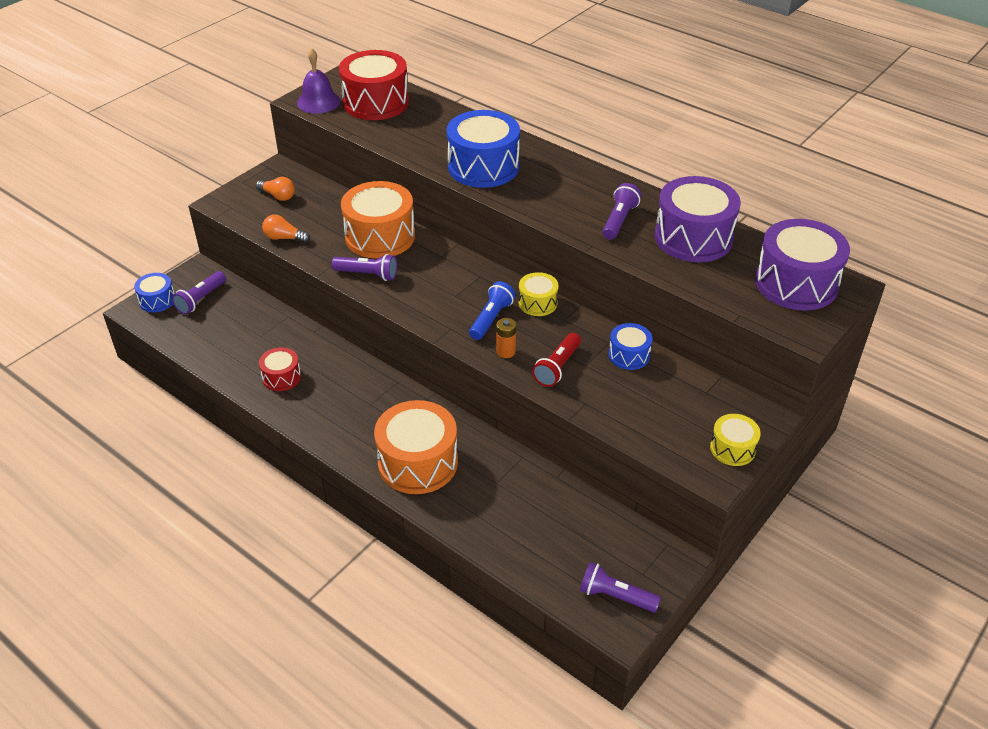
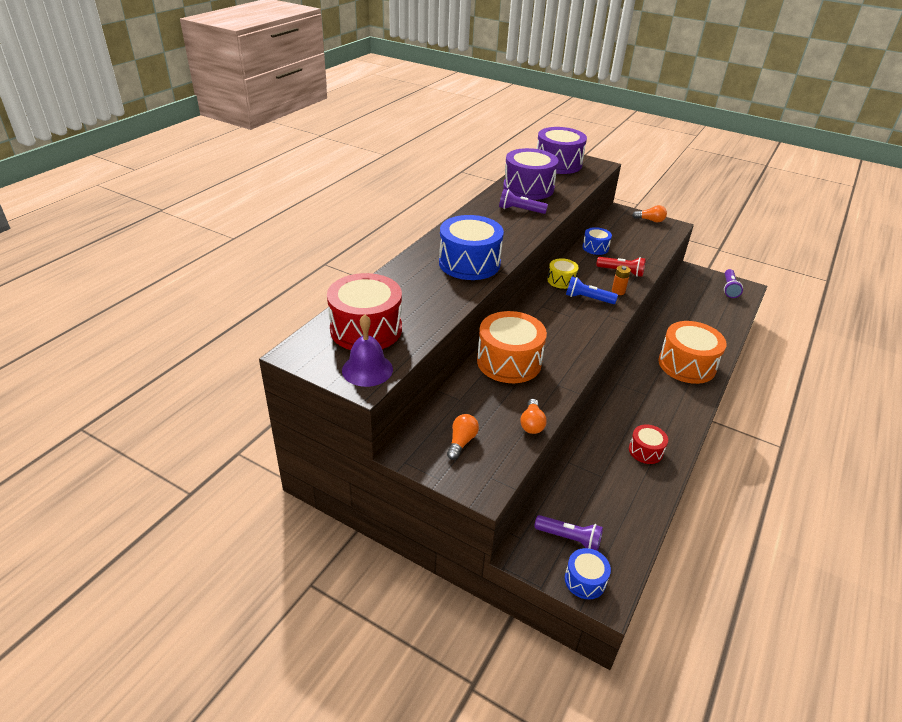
camera: 100 degrees left, 5 degrees down
(367, 274) = (564, 363): purple flashlight -> none
(732, 448) = (650, 220): yellow drum -> orange light bulb

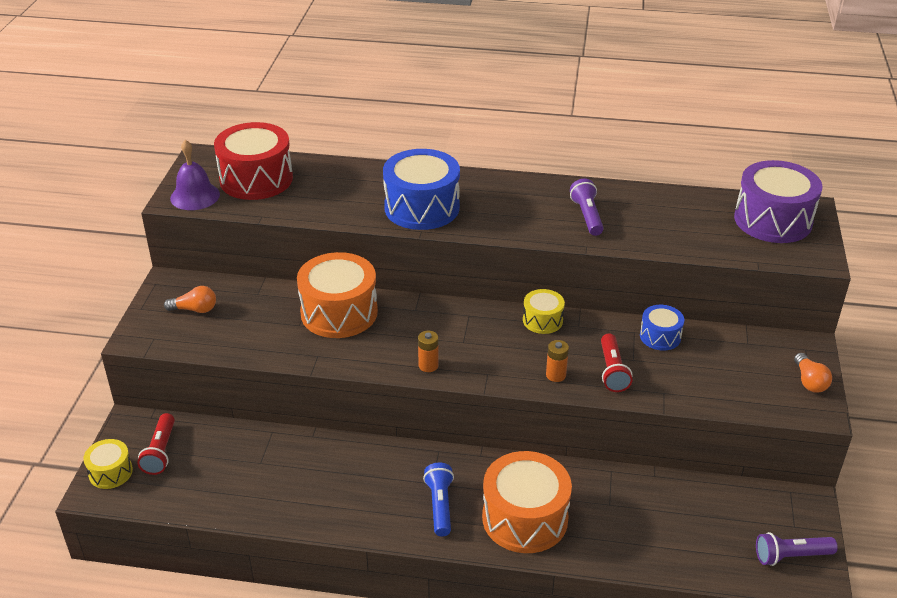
camera: 70 degrees right, 0 degrees up
(528, 188) = (660, 210): purple drum -> none
(532, 424) = (241, 349): orange light bulb -> none
(569, 538) = (160, 452): purple flashlight -> red flashlight
(585, 580) = (110, 472): blue drum -> yellow drum
(588, 298) = (515, 350): blue flashlight -> blue flashlight (440, 505)
(590, 336) = (428, 365): none -> orange battery
(645, 451) = (320, 495): red drum -> none

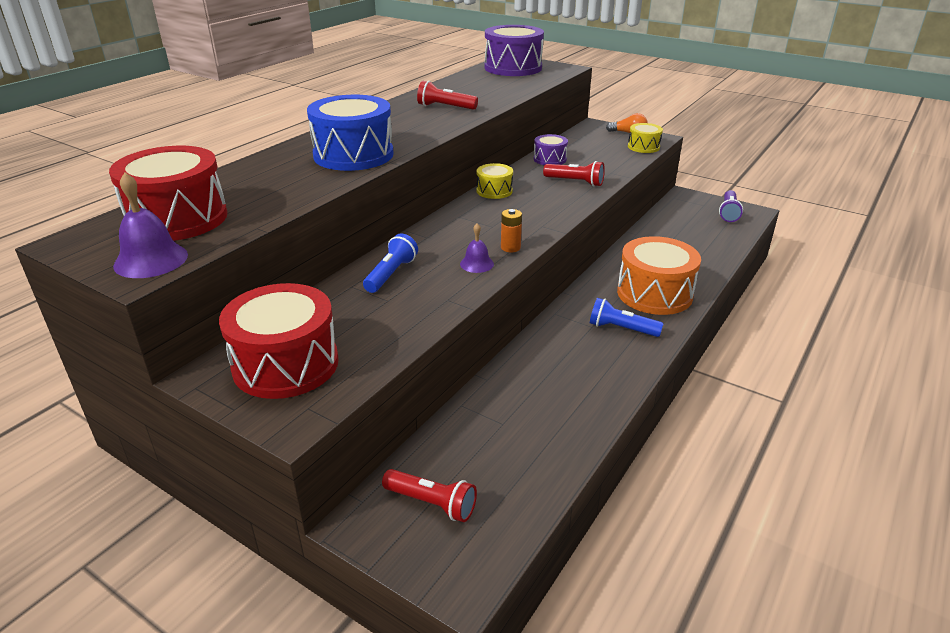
camera: 65 degrees left, 5 degrees down
(110, 472) = (437, 561): yellow drum -> yellow drum (643, 147)
(195, 309) = (286, 364): orange light bulb -> red drum
(339, 312) = (391, 274): orange drum -> blue flashlight
(385, 354) = (476, 264): none -> purple bell
(556, 375) = (564, 201): orange battery -> none
(587, 216) = (445, 107): purple flashlight -> red flashlight
(660, 336) = (550, 159): blue drum -> purple drum

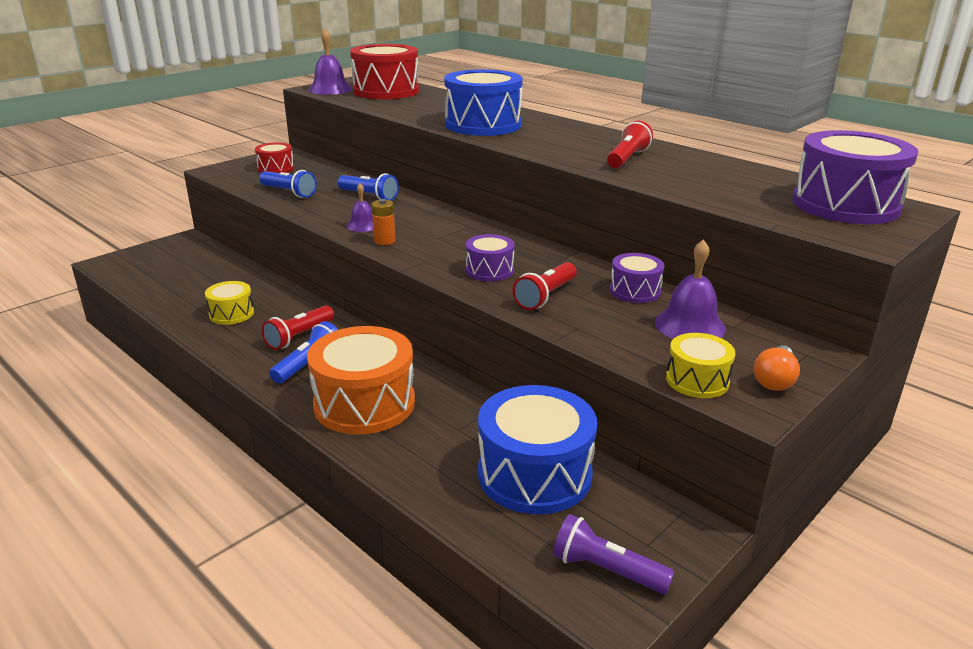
camera: 100 degrees right, 5 degrees down
(286, 364) = (276, 169): red drum -> red drum, size x0.52
(387, 329) = (288, 192): none -> blue flashlight
(432, 503) = (177, 259): red flashlight -> red flashlight (299, 336)
(494, 191) = (530, 247): yellow drum -> yellow drum (231, 314)
(546, 201) = (489, 270): none -> purple drum
(585, 147) = (690, 325): none -> purple bell
(678, 232) = (534, 474): none -> blue drum

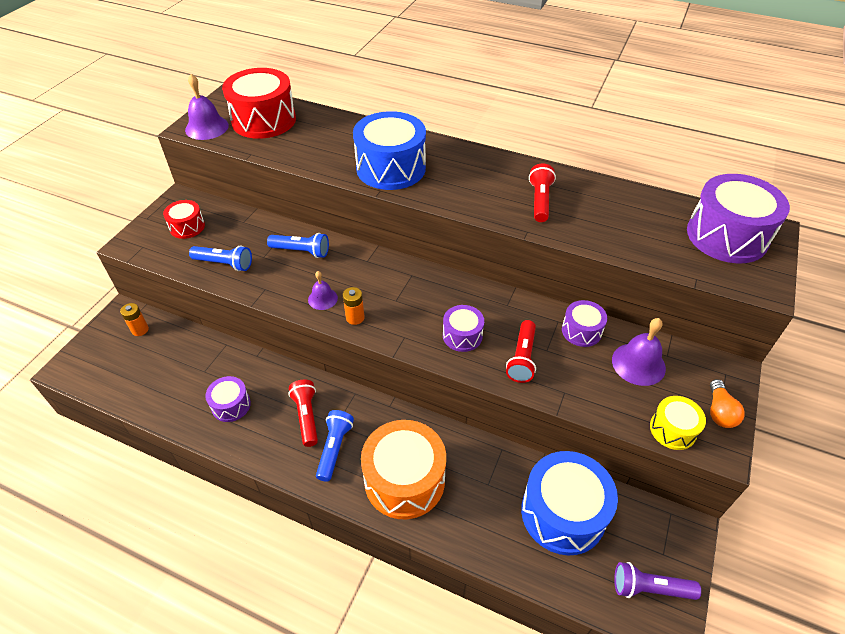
camera: 20 degrees left, 20 degrees up
(192, 252) = (140, 330): none -> orange battery
(231, 314) = (231, 405): yellow drum -> purple drum
(299, 336) = (307, 416): red flashlight -> red flashlight turned 150 degrees clockwise

